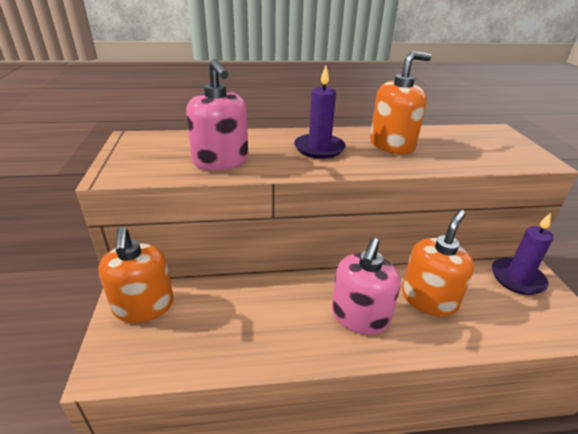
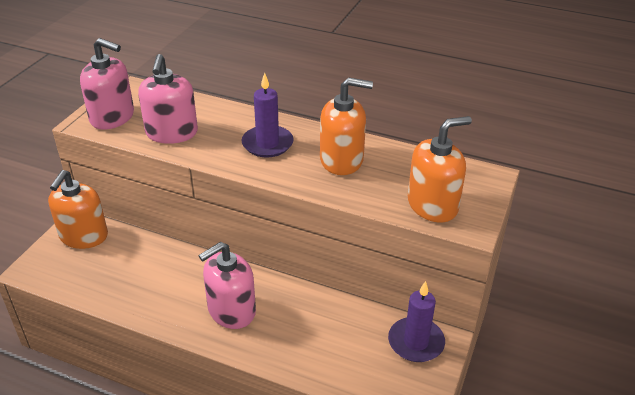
camera: 30 degrees right, 5 degrees up
(141, 163) = (112, 117): none -> pink soap dispenser
(429, 299) = (305, 322): orange soap dispenser -> orange soap dispenser (432, 205)

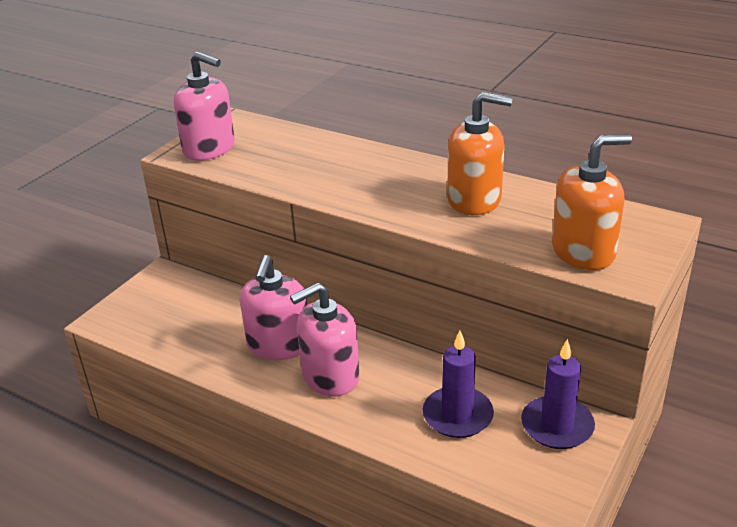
camera: 10 degrees right, 5 degrees down
(83, 236) = (168, 288): orange soap dispenser -> none
(171, 133) = (275, 166): pink soap dispenser -> pink soap dispenser (279, 345)
(267, 144) = (386, 180): purple candle -> purple candle (457, 415)

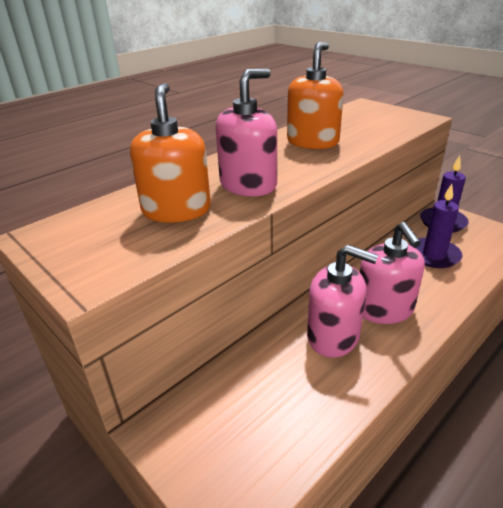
camera: 75 degrees left, 0 degrees up
(209, 149) = (103, 255): pink soap dispenser -> pink soap dispenser (248, 185)
(583, 251) = (393, 123): orange soap dispenser -> orange soap dispenser (176, 210)

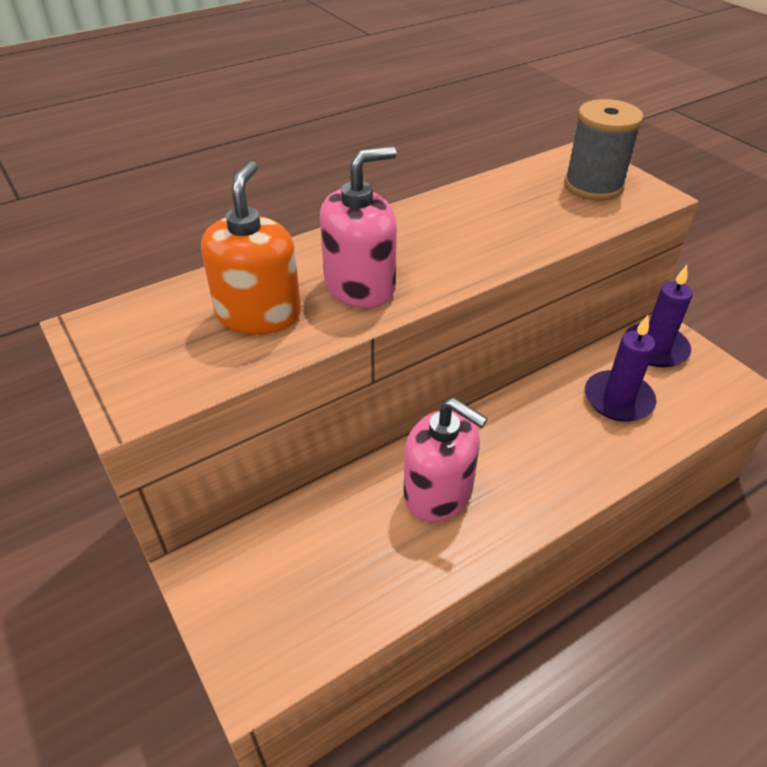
camera: 10 degrees right, 10 degrees up
(312, 142) = (475, 220): orange soap dispenser -> none
(381, 117) = (593, 186): none -> grey spool
(384, 309) = (517, 467): pink soap dispenser -> none

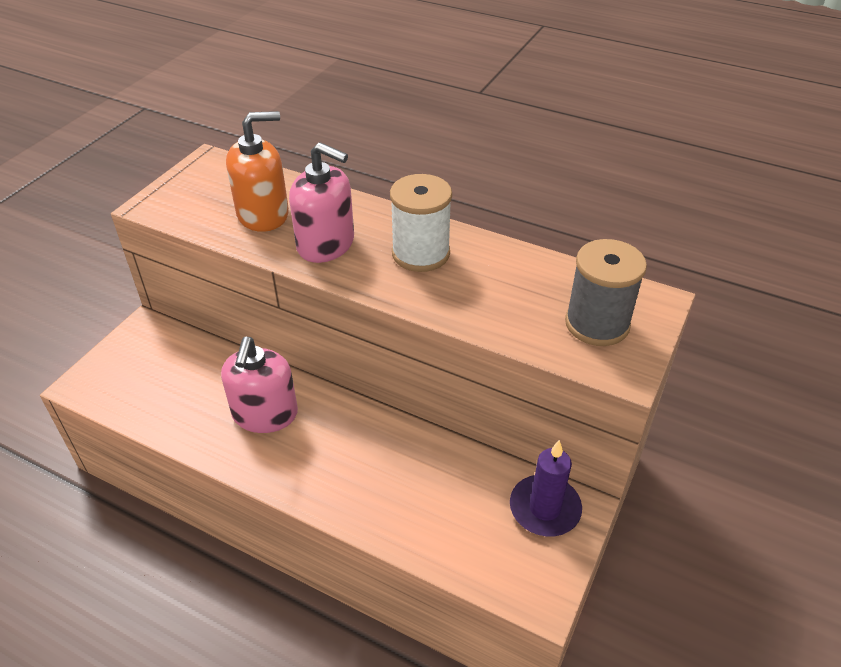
camera: 60 degrees right, 0 degrees up
(429, 235) = (420, 254): none -> white spool
(618, 399) = (446, 497): purple candle -> none

